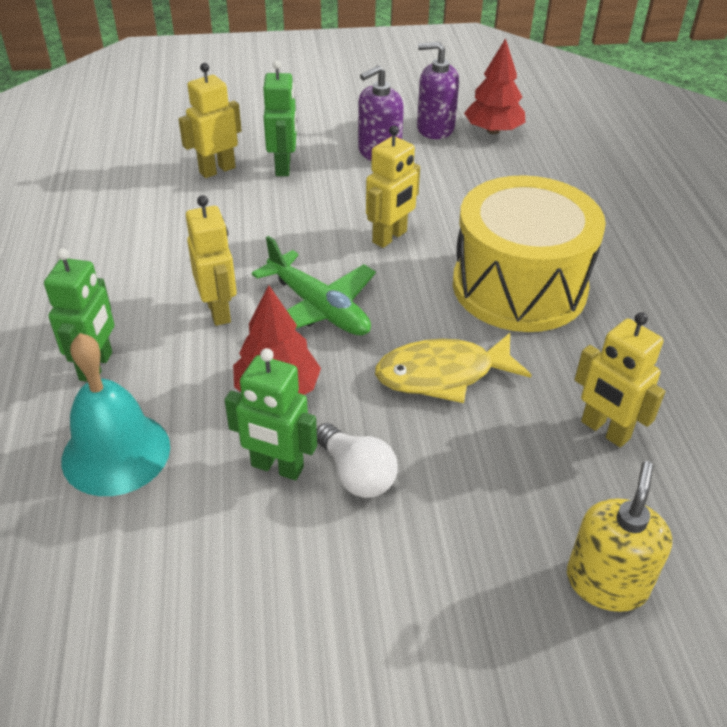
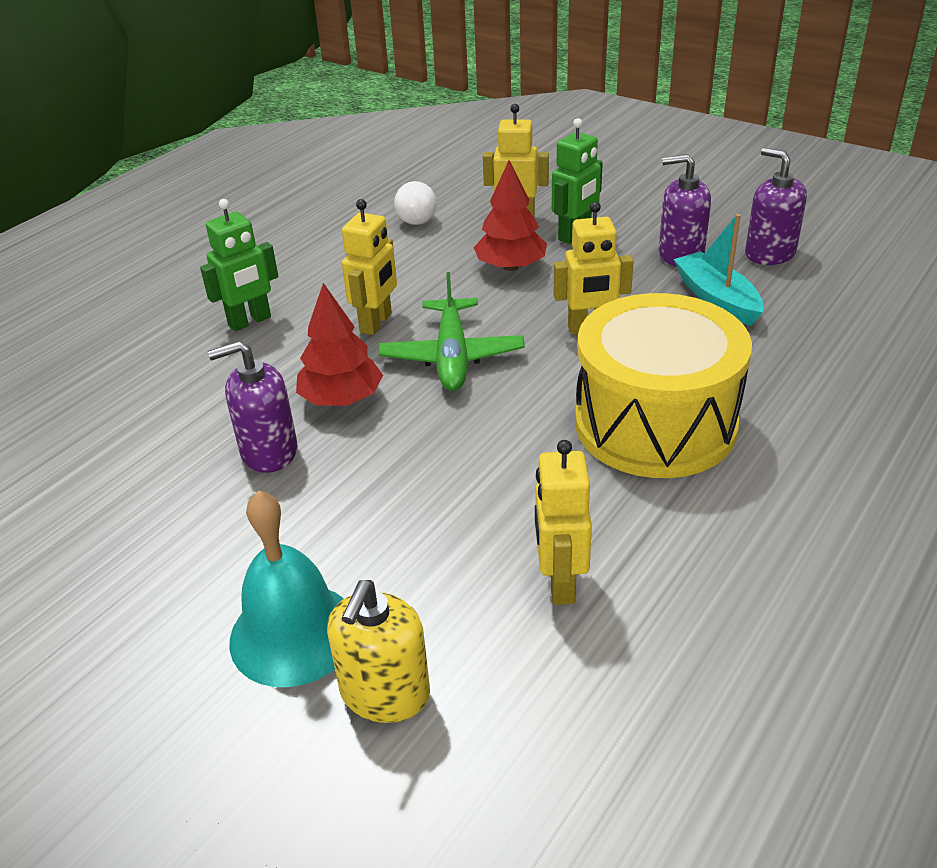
camera: 45 degrees right, 5 degrees down
(116, 453) = (189, 383): turquoise bell -> turquoise bell (293, 633)
(277, 467) = (269, 451): green robot -> purple soap dispenser
(356, 475) = (313, 490): white light bulb -> white light bulb (418, 216)
(443, 374) = (481, 457): yellow fish -> none
(444, 176) = (716, 299): none -> turquoise boat
(493, 131) = (832, 277): red tree -> red tree (510, 267)
(606, 582) = (385, 693): yellow soap dispenser -> yellow soap dispenser turned 135 degrees clockwise

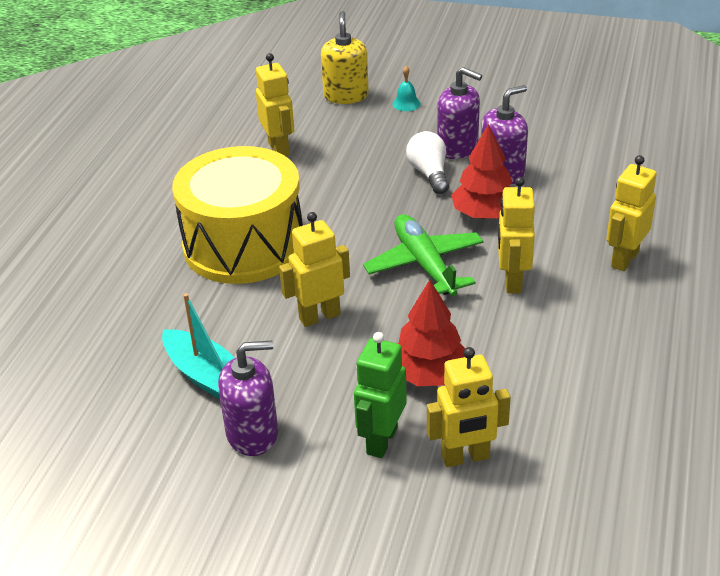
camera: 160 degrees right, 0 degrees up
(250, 321) = (624, 259): green robot -> yellow robot
(293, 633) = (406, 104): turquoise bell -> turquoise bell, size x0.42
(418, 216) = (584, 432): white light bulb -> white light bulb (429, 174)
(770, 253) = (152, 458): purple soap dispenser -> purple soap dispenser (457, 148)

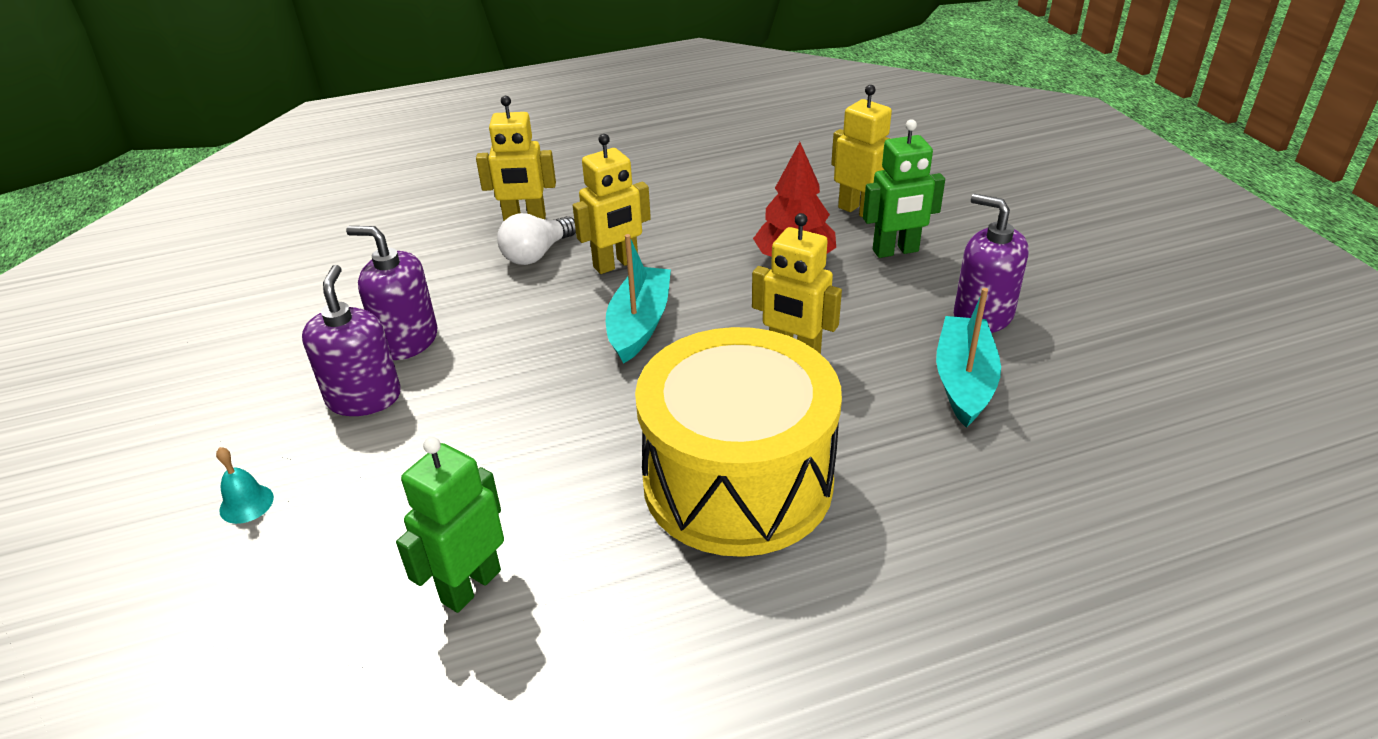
camera: 125 degrees left, 0 degrees up
(279, 149) = (470, 586): yellow robot -> green robot
(346, 96) = (240, 595): yellow soap dispenser -> none
(424, 264) = (639, 324): green plane -> turquoise boat
(429, 174) = (447, 395): white light bulb -> white light bulb (537, 254)
(484, 214) = (510, 321): red tree -> none

